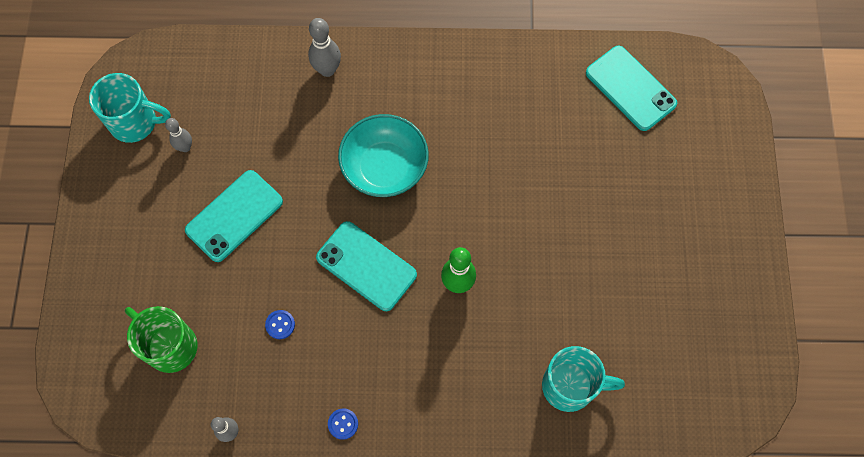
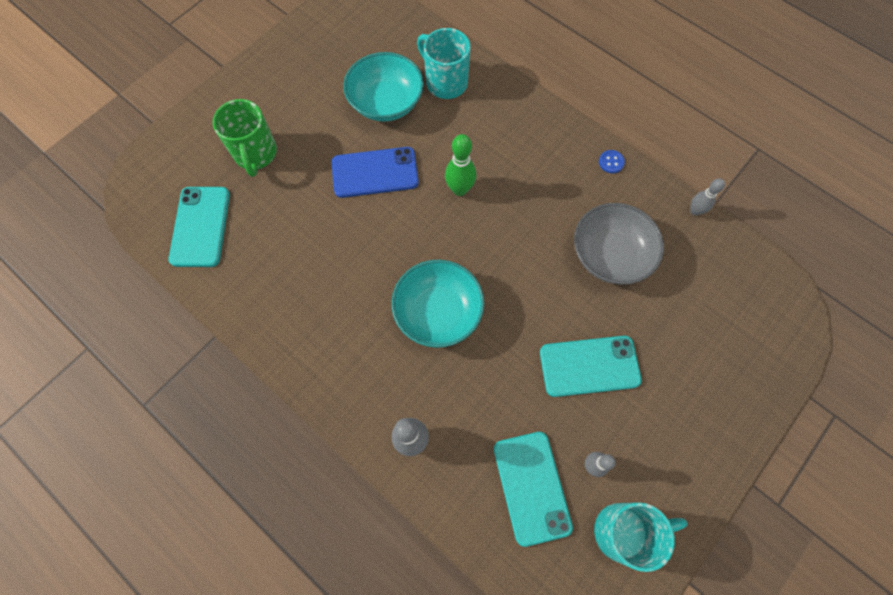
camera: 140 degrees left, 0 degrees up
(135, 122) = (623, 531): turquoise mug -> turquoise mug turned 120 degrees clockwise
(170, 346) = (706, 300): green mug -> green mug (255, 154)
(280, 325) = (610, 255): blue button -> grey bowl
(366, 266) = (514, 248): turquoise phone -> turquoise phone (531, 487)
(543, 241) = (375, 172): none -> blue phone
(602, 317) = (386, 102): none -> turquoise bowl

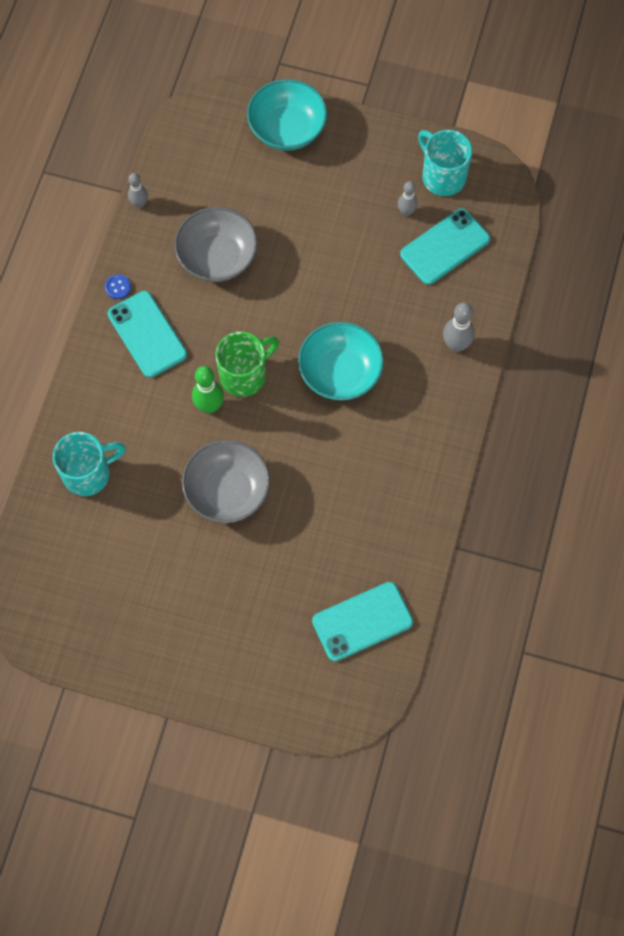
camera: 115 degrees left, 0 degrees up
(255, 154) = (260, 615): green mug -> green mug (244, 375)
(375, 172) = (227, 490): blue phone -> grey bowl
(386, 102) = (140, 519): turquoise bowl -> turquoise bowl (287, 128)
(445, 82) = (88, 473): turquoise mug -> turquoise mug turned 135 degrees counterclockwise
(589, 366) = (328, 240): turquoise phone -> turquoise phone (147, 334)

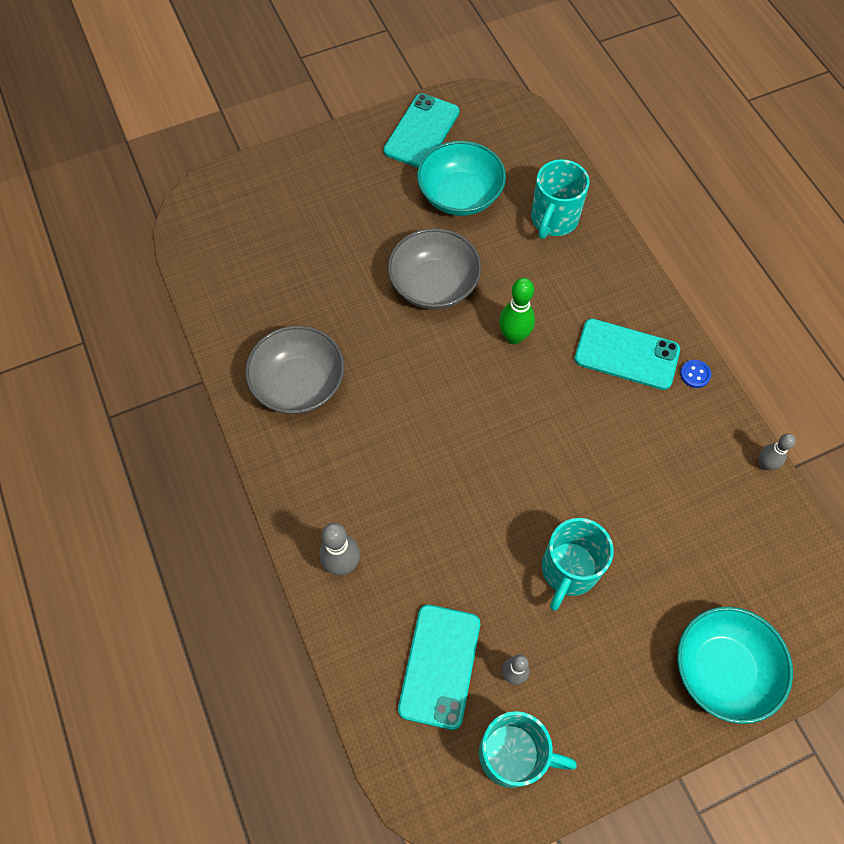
camera: 140 degrees right, 5 degrees down
(217, 257) = (643, 471): grey bowl -> grey bowl (299, 384)
(244, 375) = (511, 384): green mug -> none
(321, 238) = (568, 570): none -> turquoise mug
(340, 372) = (430, 451): turquoise bowl -> turquoise bowl (460, 195)
(362, 621) = (237, 270): turquoise phone -> turquoise phone (421, 131)

